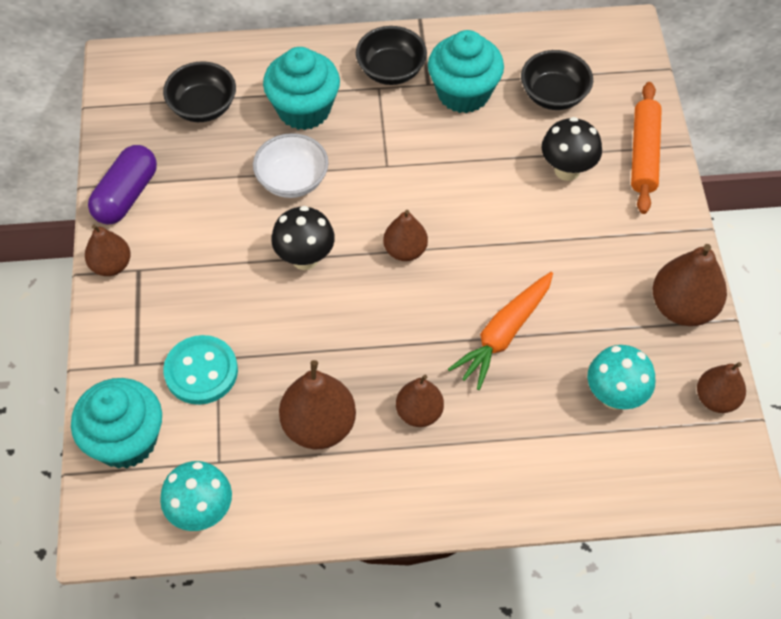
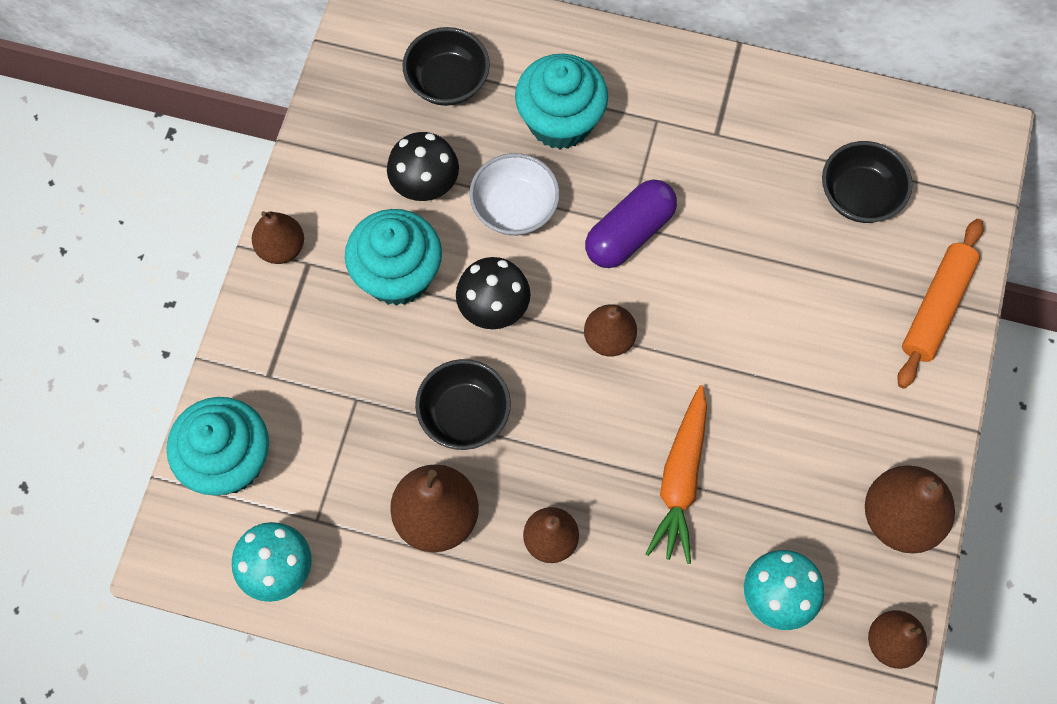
camera: 20 degrees right, 10 degrees up
(126, 195) = (325, 167): purple capsule -> purple capsule (629, 233)
(201, 371) = (334, 409): turquoise button -> none
(391, 70) = (679, 102): black bowl -> black bowl (464, 415)
(463, 93) = (753, 159): turquoise cupcake -> turquoise cupcake (398, 275)
(504, 334) = (681, 479): orange carrot -> orange carrot turned 45 degrees counterclockwise
(567, 170) = (836, 299): black mushroom -> black mushroom (425, 188)

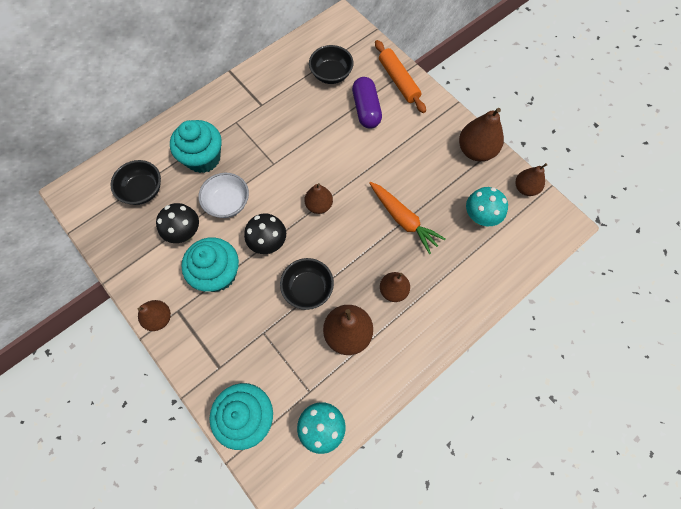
camera: 55 degrees left, 0 degrees up
(629, 233) = (277, 166): purple capsule -> purple capsule (366, 109)

